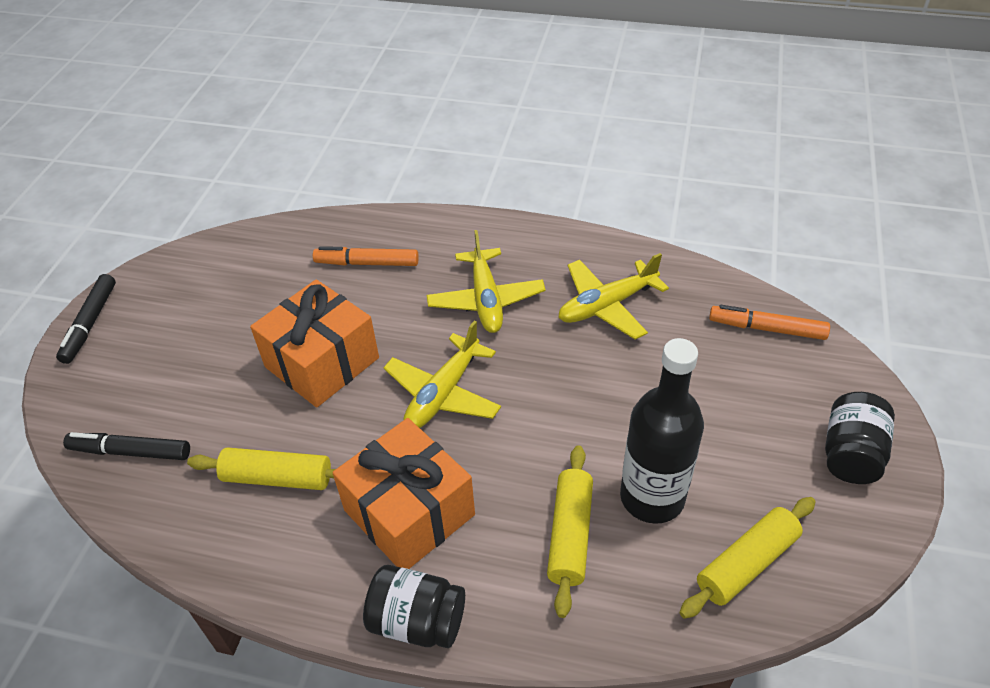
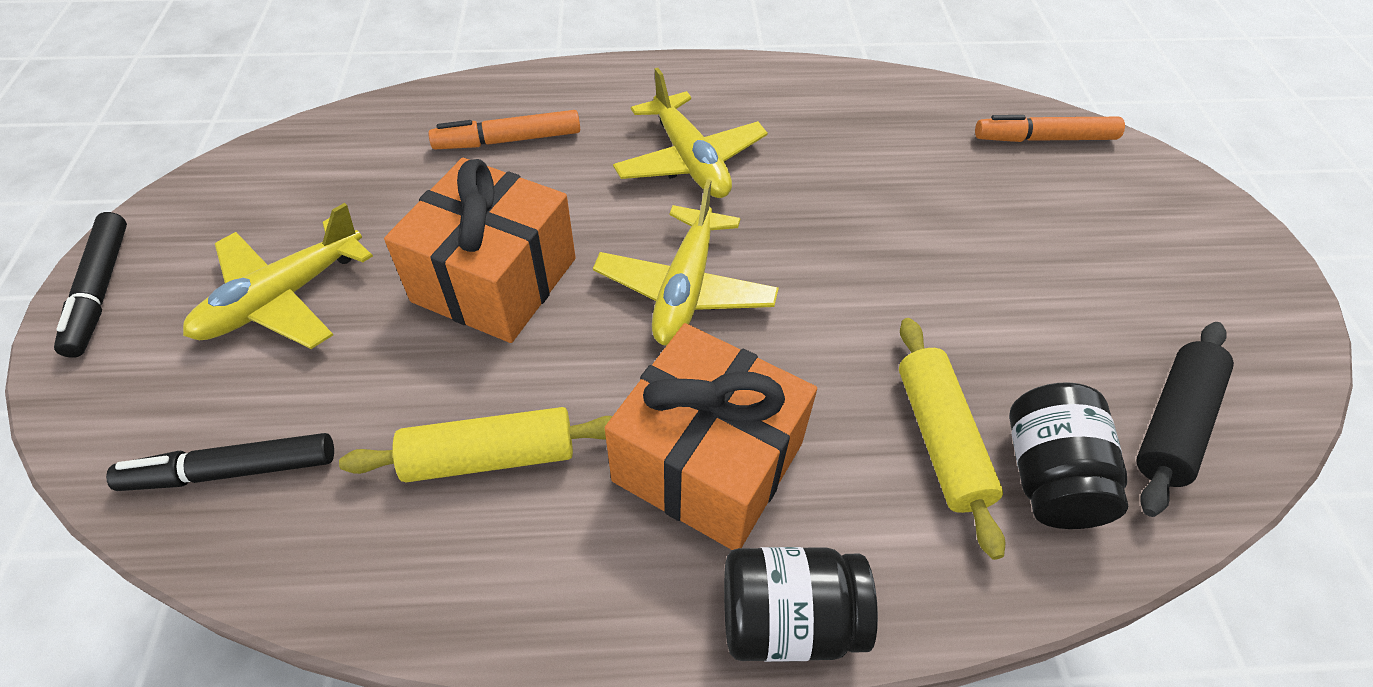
camera: 20 degrees left, 5 degrees up
(607, 305) = (846, 143): yellow plane -> yellow plane (282, 298)
(652, 497) = (1018, 366): black bottle -> none
(746, 563) = (1173, 424): yellow rolling pin -> black rolling pin
(851, 454) = (1214, 263): black jar -> black jar (1049, 476)

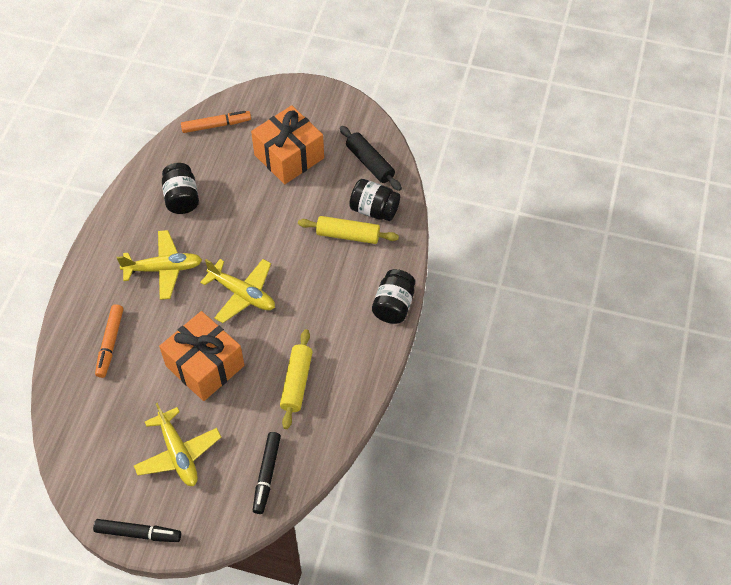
camera: 70 degrees left, 5 degrees up
(708, 462) = (328, 311): orange gift -> orange gift (289, 156)
(853, 140) = (182, 198): none -> black jar
(1044, 139) = (216, 125): orange marker -> orange marker turned 120 degrees counterclockwise

